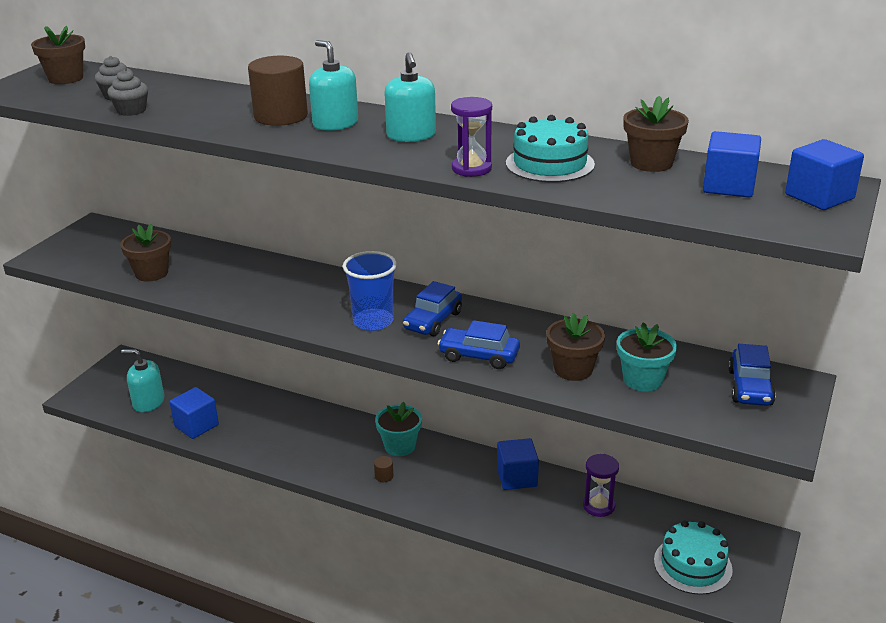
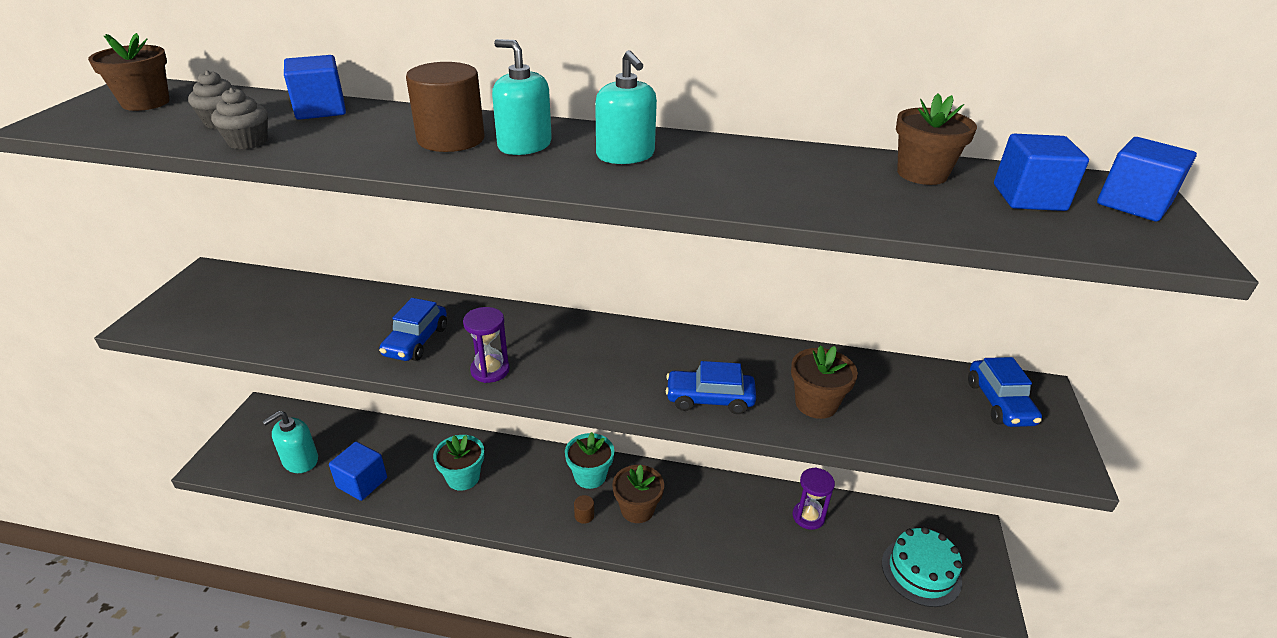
camera: 15 degrees left, 5 degrees up
(148, 402) = (300, 460): turquoise soap dispenser -> turquoise soap dispenser turned 45 degrees counterclockwise
(151, 273) = (293, 331): brown flower pot -> brown flower pot (637, 509)
(373, 321) = (575, 367): blue cup -> none
(433, 321) = (641, 359): blue car -> blue car (416, 341)
(471, 169) = (726, 195): purple hourglass -> purple hourglass (490, 370)
(517, 477) = (718, 495): blue cube -> blue cube (320, 110)
(550, 164) = (812, 182): turquoise cake -> none
(642, 380) = (892, 407): turquoise flower pot -> turquoise flower pot (463, 478)

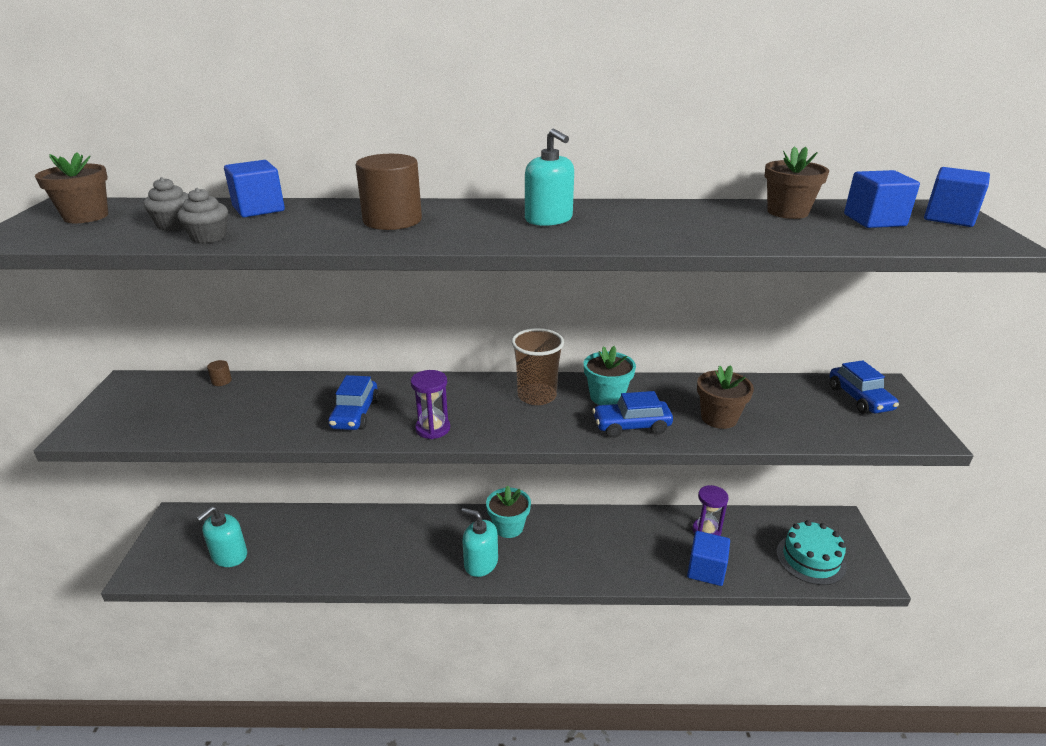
camera: 10 degrees left, 5 degrees down
(362, 482) = (297, 565): blue cube -> blue cube (706, 570)
(463, 478) = (392, 546): turquoise flower pot -> turquoise flower pot (607, 397)
(524, 145) = (459, 219): turquoise soap dispenser -> turquoise soap dispenser (481, 563)
(584, 515) = (514, 560): brown cylinder -> brown cylinder (221, 381)
(617, 346) = (537, 396): none -> brown cup
(637, 509) = (559, 548): brown flower pot -> none

